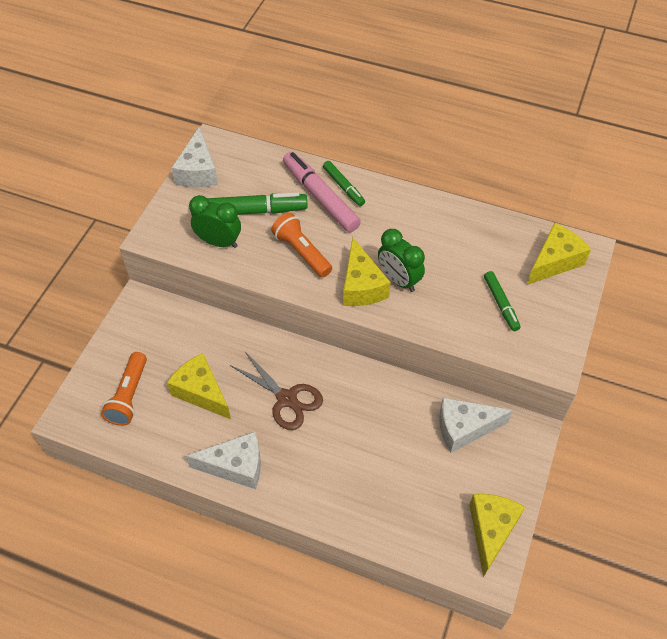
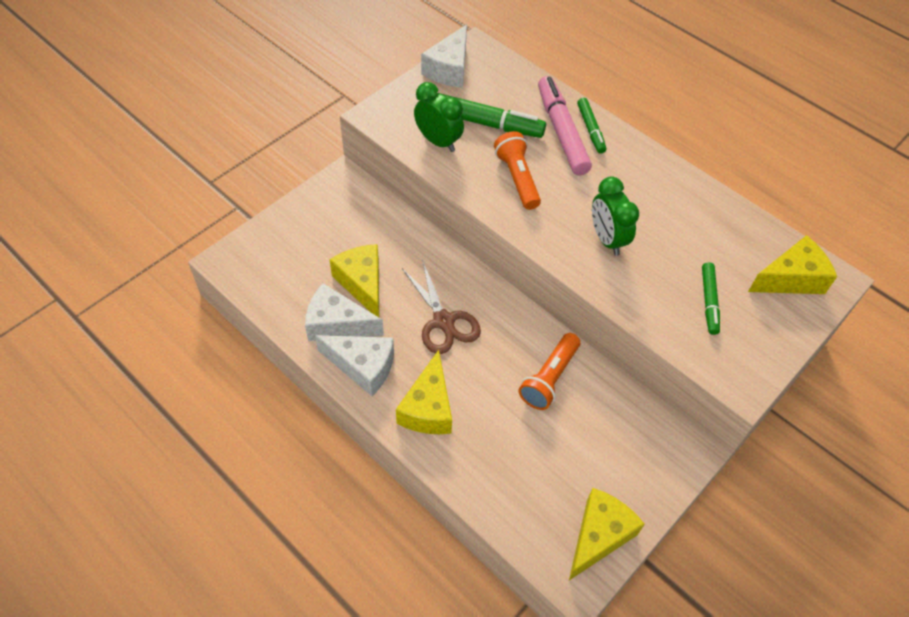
camera: 20 degrees right, 0 degrees up
(129, 396) = (292, 262): orange flashlight -> orange flashlight (549, 378)
(361, 286) = (564, 231): yellow cheese -> yellow cheese (428, 408)
(464, 428) = (617, 420): white cheese -> white cheese (337, 324)

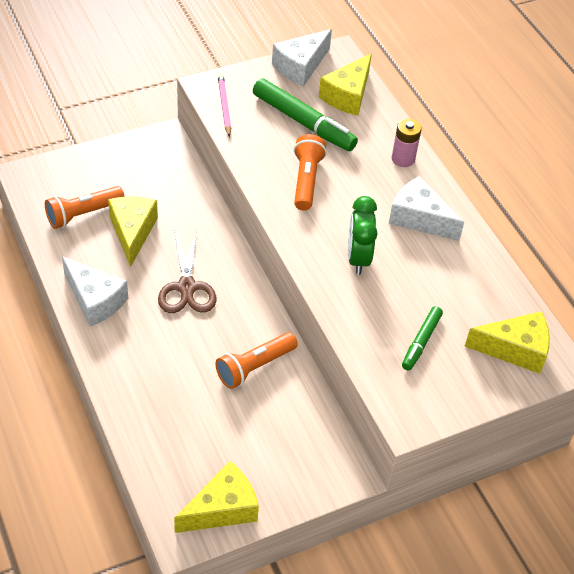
camera: 20 degrees right, 5 degrees down
(304, 282) = (83, 214): none -> orange flashlight
(337, 324) = (92, 258): white cheese -> white cheese (419, 218)
(400, 130) = (224, 106): none -> pink pencil
(428, 408) = (132, 353): yellow cheese -> yellow cheese (347, 95)
(438, 141) = (252, 127): green clock -> none
(561, 132) = (373, 152): pink marker -> none
(590, 129) = (403, 159): green marker -> pink battery

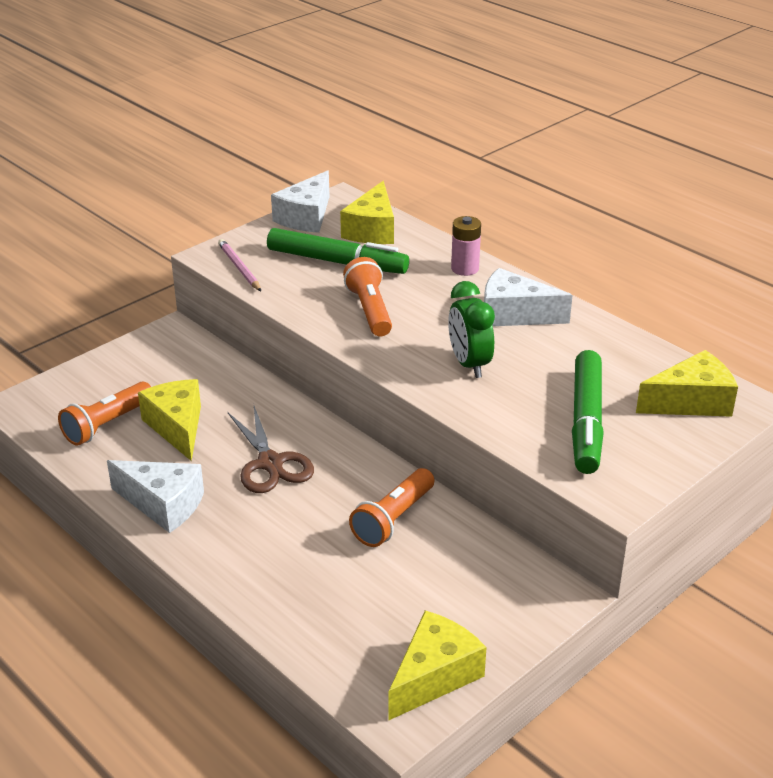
camera: 15 degrees left, 15 degrees down
(421, 342) = (586, 421): green marker -> green marker, size x1.77

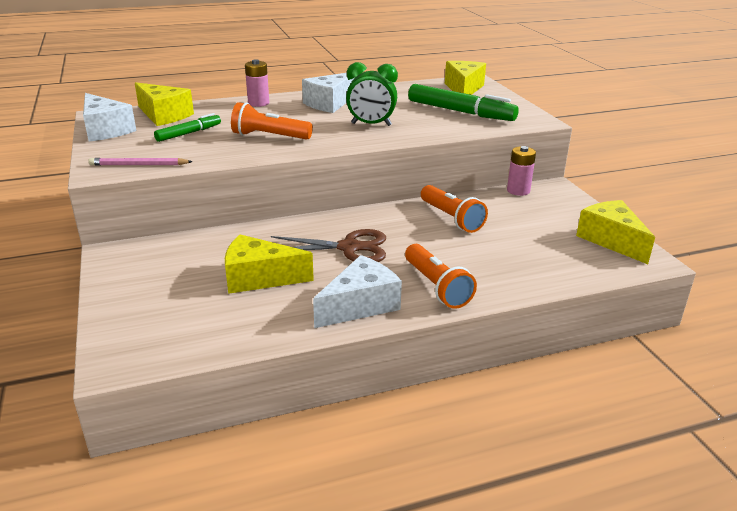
camera: 65 degrees left, 5 degrees down
(107, 424) = (215, 313): orange flashlight -> orange flashlight (436, 287)
(337, 262) = (189, 133): green marker -> green marker, size x0.56
(522, 560) = (518, 191): none -> pink battery

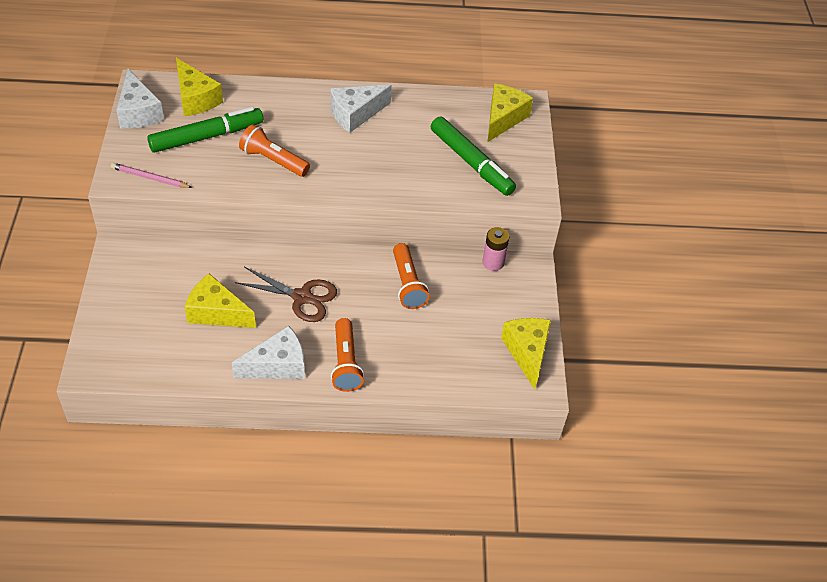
camera: 15 degrees right, 20 degrees up
(189, 133) = (206, 136): green marker -> green marker, size x1.77
(258, 103) = (289, 97): pink battery -> none
(371, 124) = (373, 163): green clock -> none

